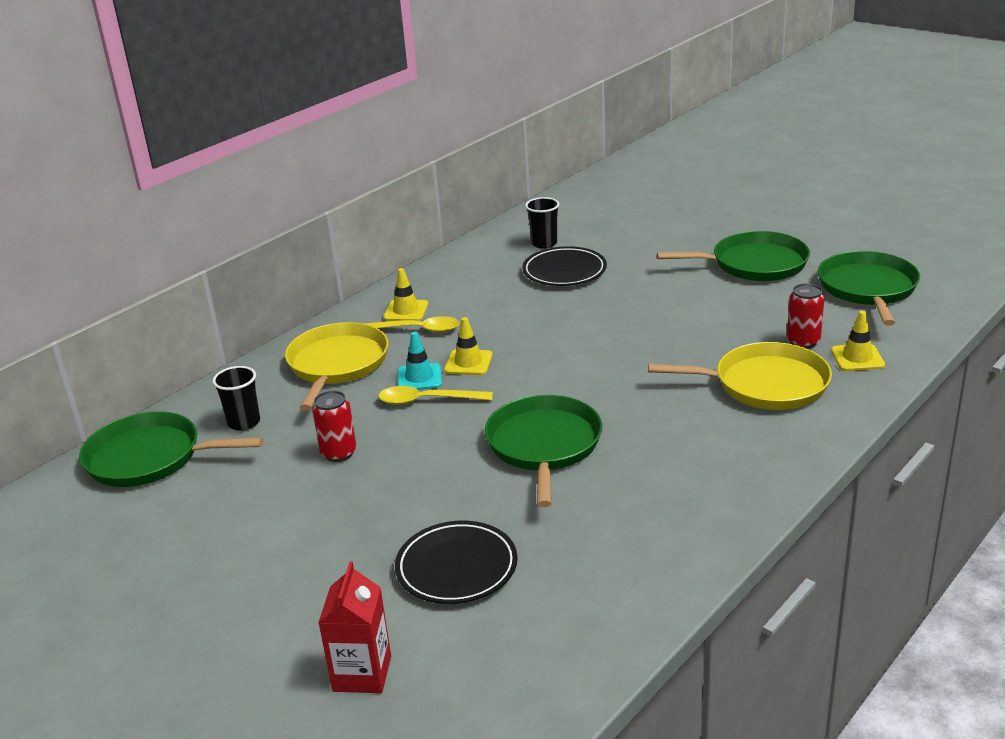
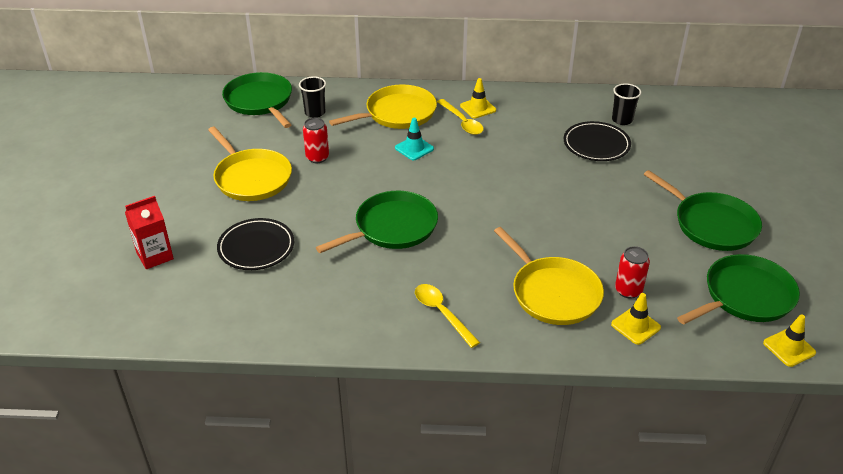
camera: 50 degrees right, 10 degrees up
(305, 522) = (251, 178): none -> yellow pan
(427, 400) = (394, 162): yellow spoon -> yellow spoon (442, 313)
(468, 363) = (448, 158): yellow traffic cone -> yellow traffic cone (789, 348)

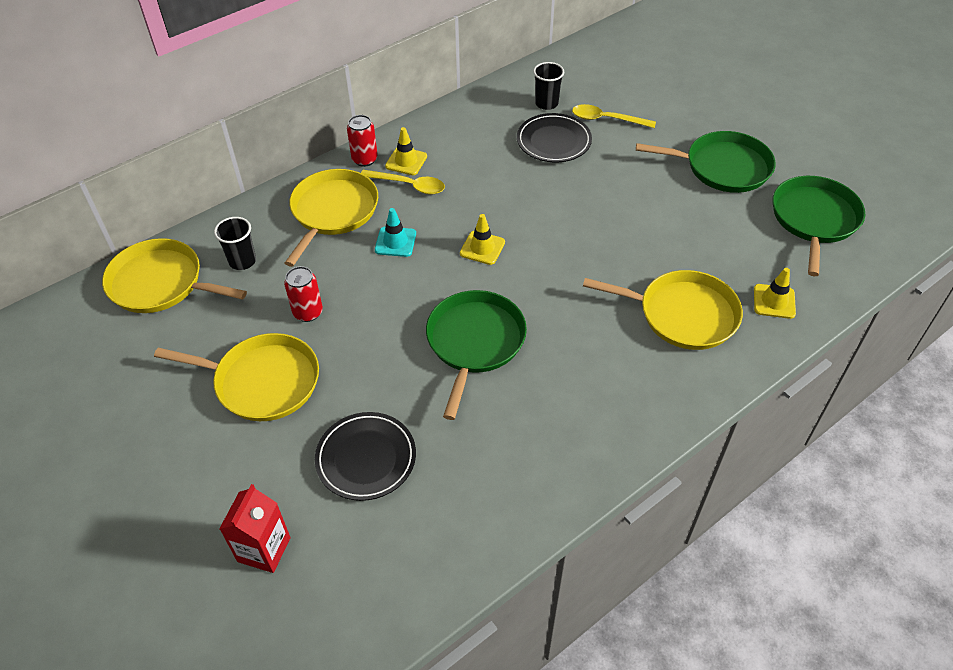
camera: 40 degrees left, 10 degrees up
(260, 101) = (161, 283): green pan -> yellow pan
(442, 313) = (620, 401): yellow spoon -> yellow spoon (606, 119)
(628, 290) = (733, 271): red can -> red can (364, 159)
(789, 348) = (887, 245): yellow traffic cone -> yellow traffic cone (482, 248)

